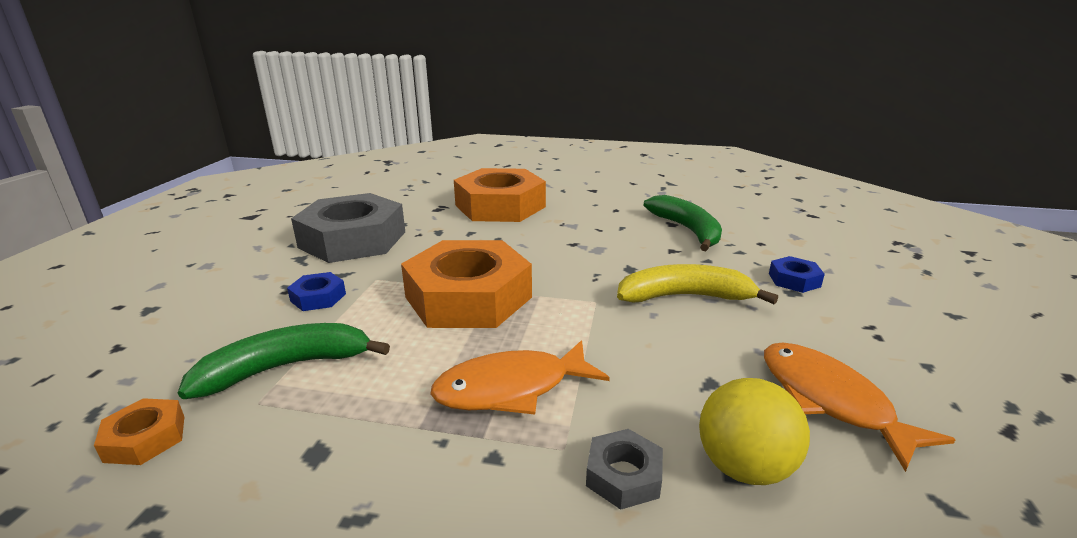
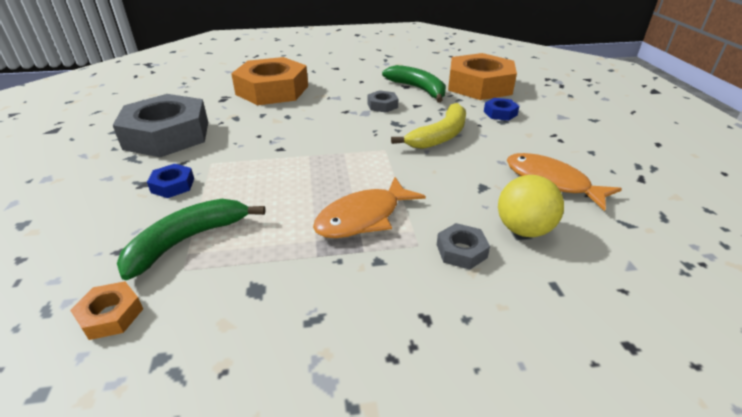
camera: 20 degrees left, 10 degrees up
(468, 297) = (293, 163): orange nut -> orange nut (479, 85)
(626, 243) = (382, 105): none -> grey nut
(684, 297) = (440, 136): yellow banana -> yellow banana turned 150 degrees clockwise

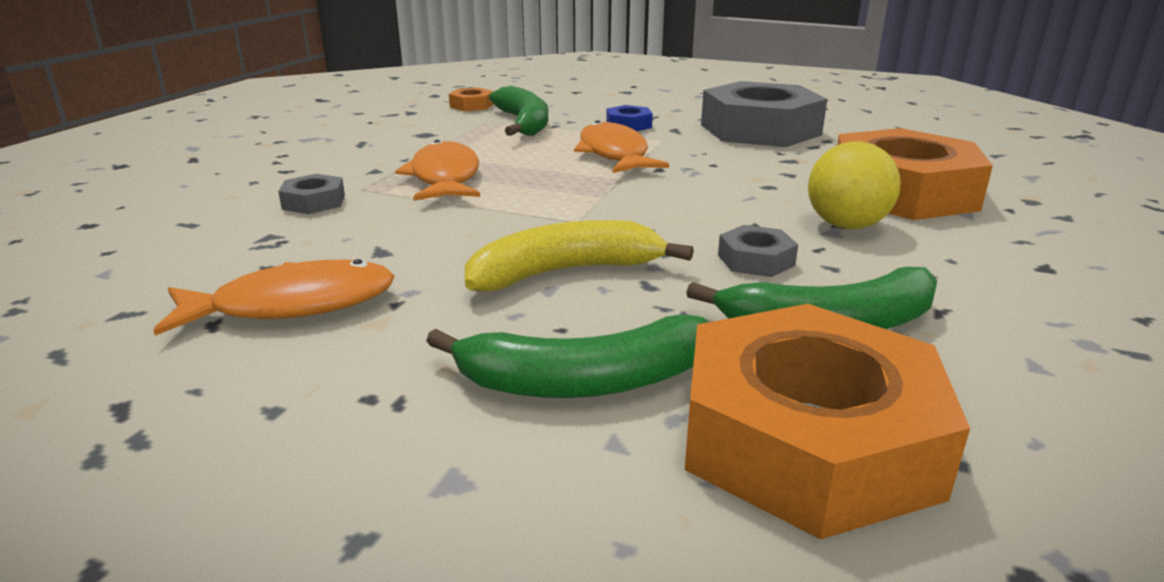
camera: 120 degrees right, 10 degrees down
(259, 170) = (614, 154): none -> orange fish
(440, 136) = (565, 272): yellow banana -> yellow banana turned 90 degrees clockwise
(500, 113) = (584, 381): blue nut -> green banana
(523, 229) = (270, 241): yellow ball -> yellow ball (846, 226)

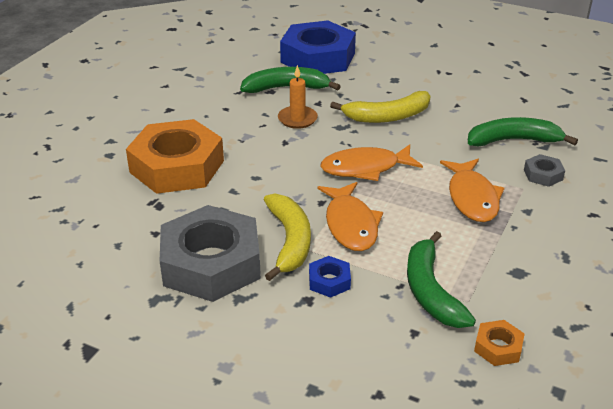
camera: 175 degrees left, 10 degrees up
(293, 305) = (498, 105): orange fish -> orange fish (365, 168)
(584, 381) = (380, 74): green banana -> green banana (513, 140)
(684, 143) = (289, 241): none -> yellow banana
(756, 260) = (297, 119): grey nut -> orange candle
(807, 439) = (318, 57): orange nut -> blue nut
(846, 226) = (236, 139): yellow ball -> none

